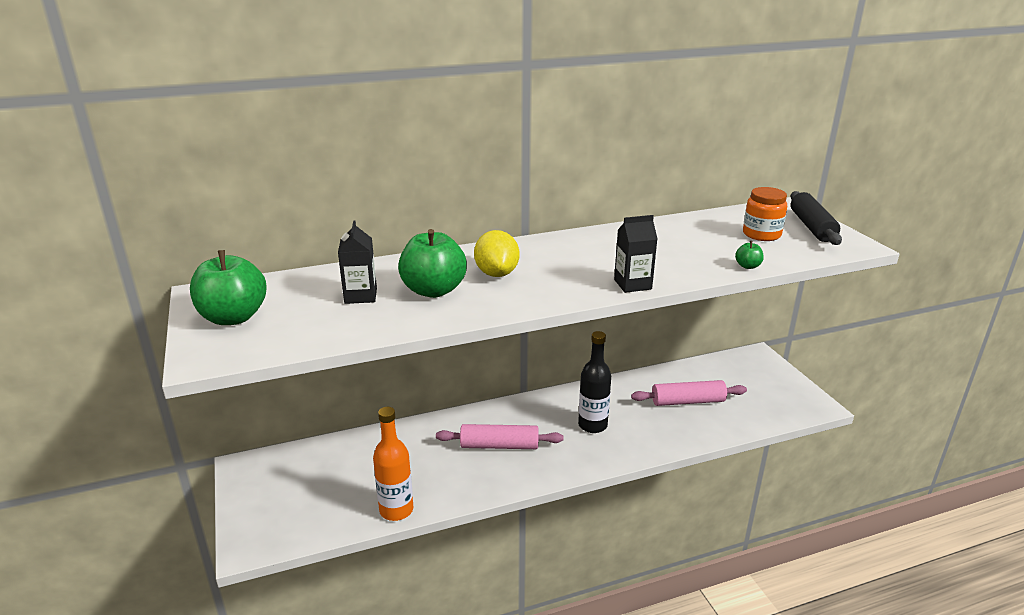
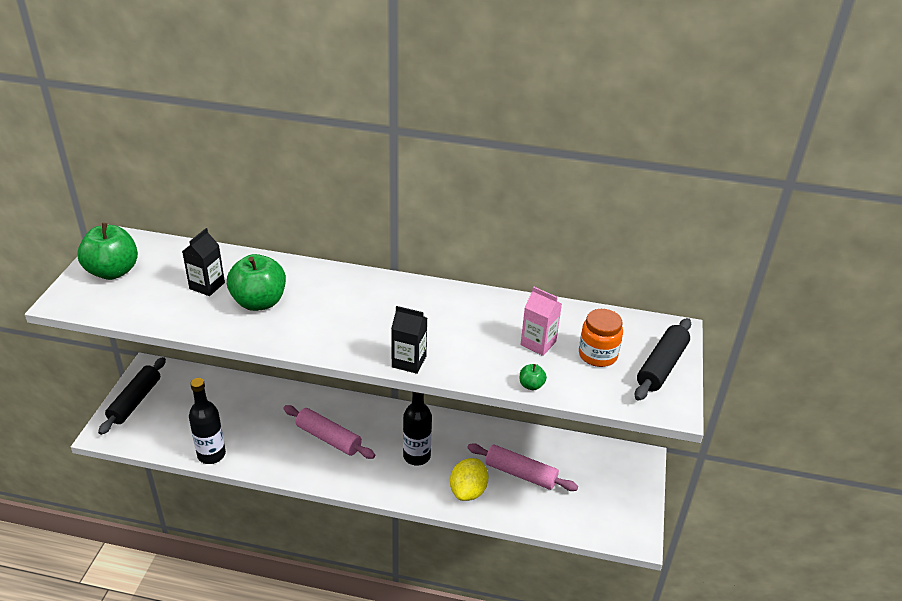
camera: 30 degrees right, 10 degrees up
(256, 501) = (135, 401): none -> black rolling pin
(396, 510) = (211, 454): orange bottle -> black bottle
(496, 273) = (322, 304): yellow lemon -> yellow lemon (468, 491)
(710, 241) = (538, 343): none -> pink carton

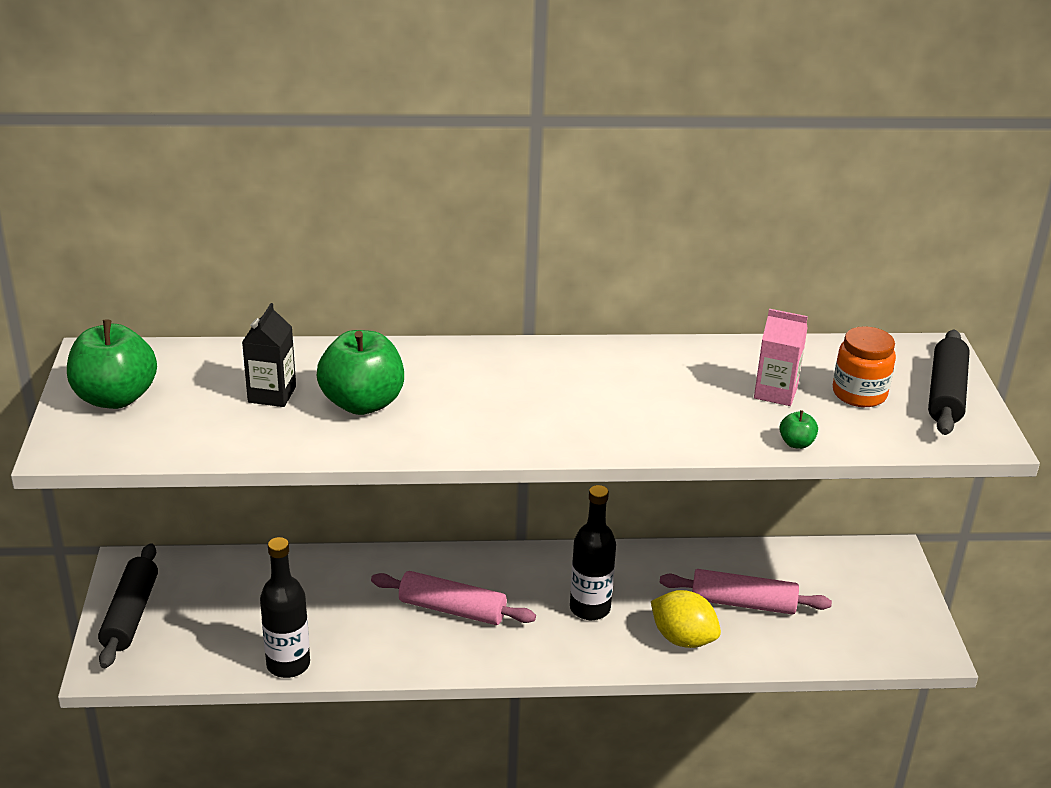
camera: 15 degrees left, 5 degrees down
(409, 361) = (618, 442): black carton -> none
(468, 491) = (683, 639): yellow lemon -> yellow lemon turned 60 degrees counterclockwise

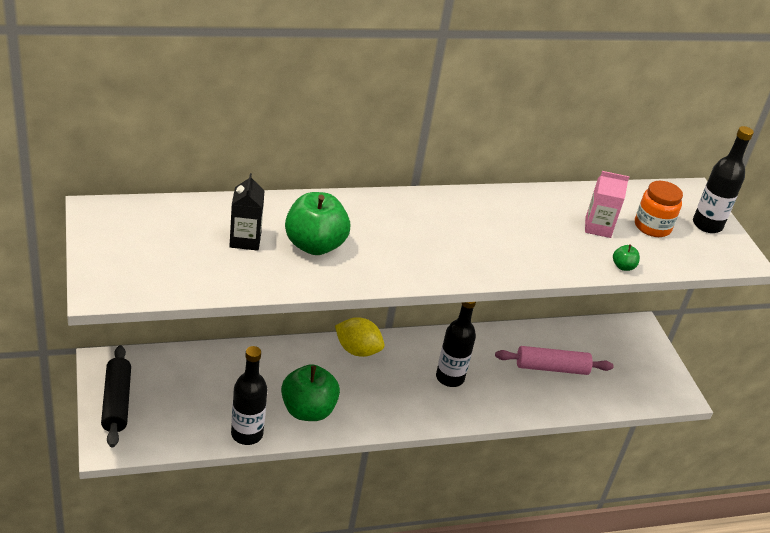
camera: 15 degrees left, 5 degrees up
(115, 398) = (126, 247): green apple -> green apple (308, 410)
(452, 609) = (354, 384): pink rolling pin -> none
(683, 639) = (518, 397): yellow lemon -> yellow lemon (357, 350)
(945, 394) = (707, 225): black rolling pin -> black bottle

